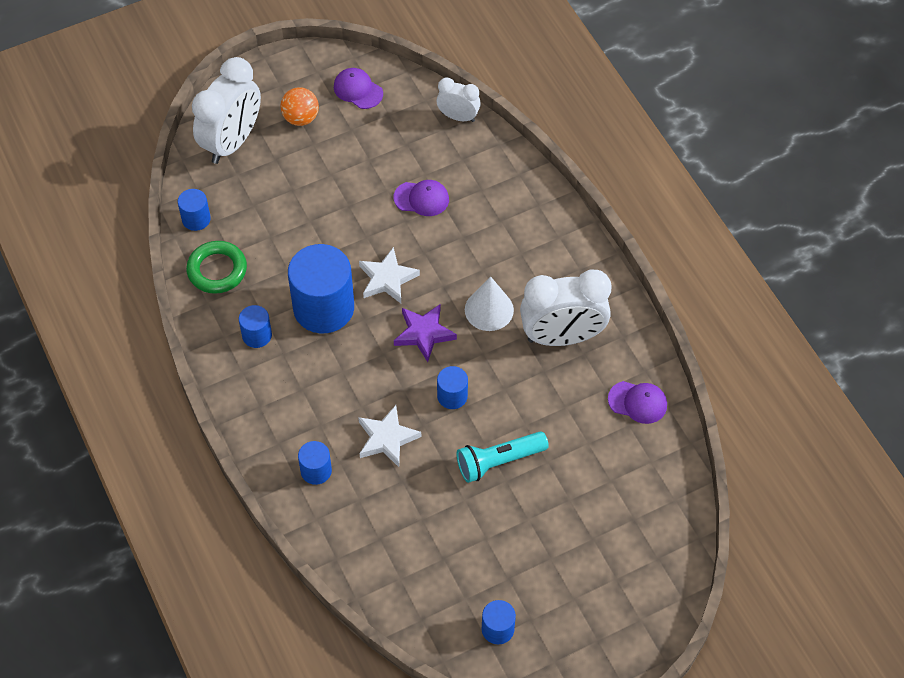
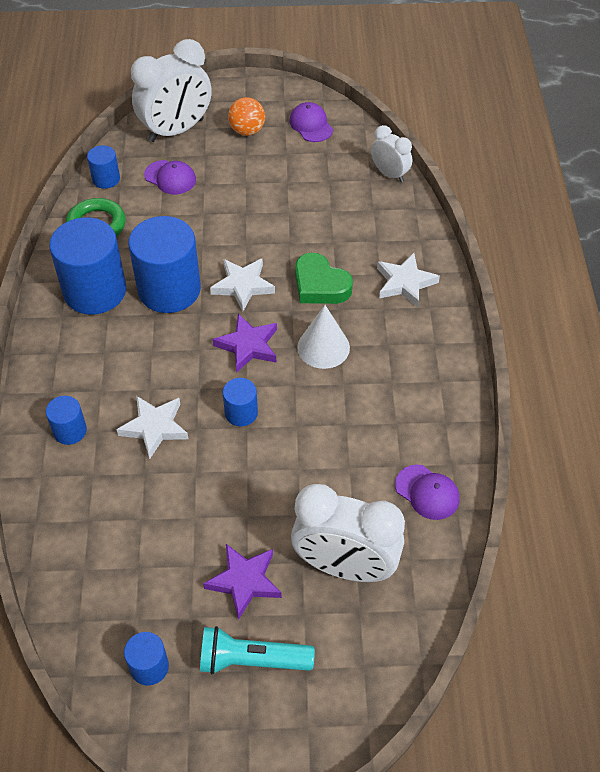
camera: 25 degrees right, 5 degrees down
(257, 335) = (95, 291): blue cylinder -> blue cylinder, size x2.07
(421, 198) = (316, 229): purple cap -> purple cap (170, 177)
(455, 252) = (320, 285): none -> green heart
(499, 461) = (250, 493): turquoise flashlight -> turquoise flashlight (252, 660)
(526, 222) = (405, 283): none -> white star
(533, 533) = (244, 581): none -> purple star
(562, 337) = (382, 399): white clock -> white clock (345, 566)

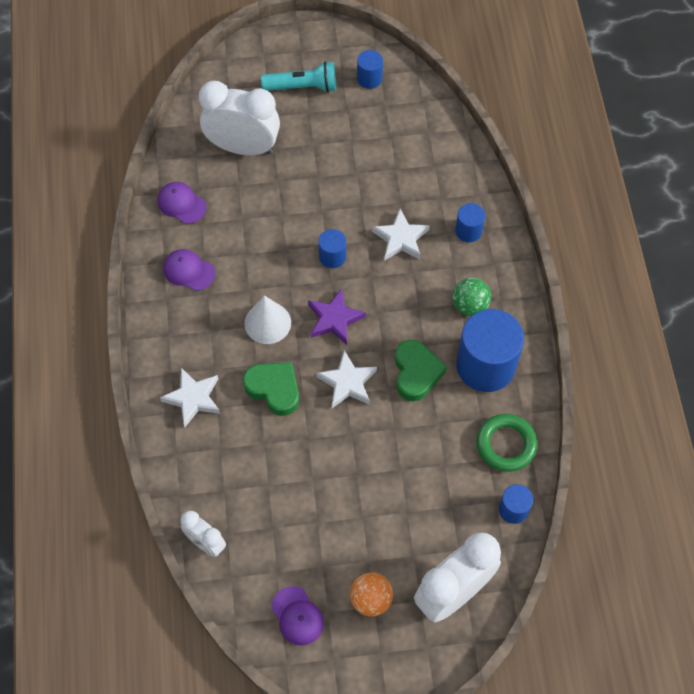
camera: 175 degrees right, 10 degrees up
(93, 349) = (470, 305): none -> green ball
(169, 289) = (416, 373): blue cylinder -> green heart
(170, 177) = (444, 517): purple cap -> purple cap (188, 271)
(244, 581) = (313, 133): purple star -> none

